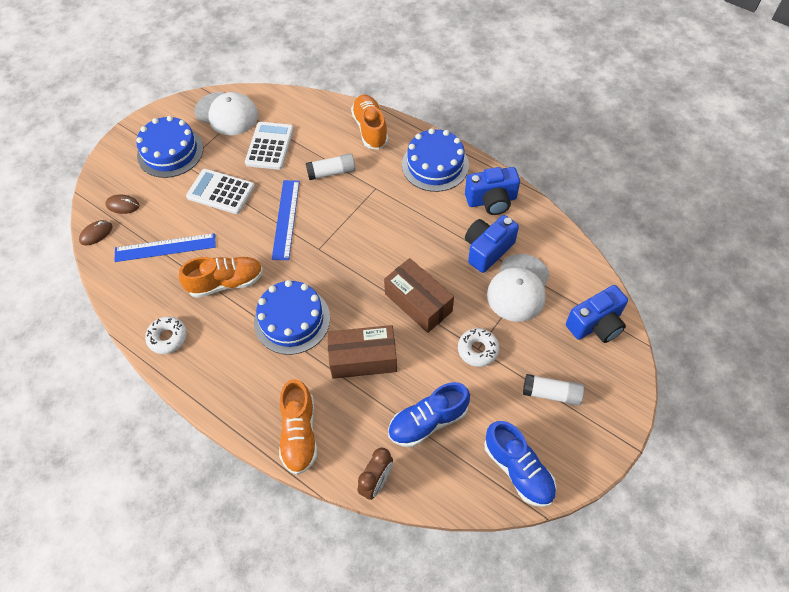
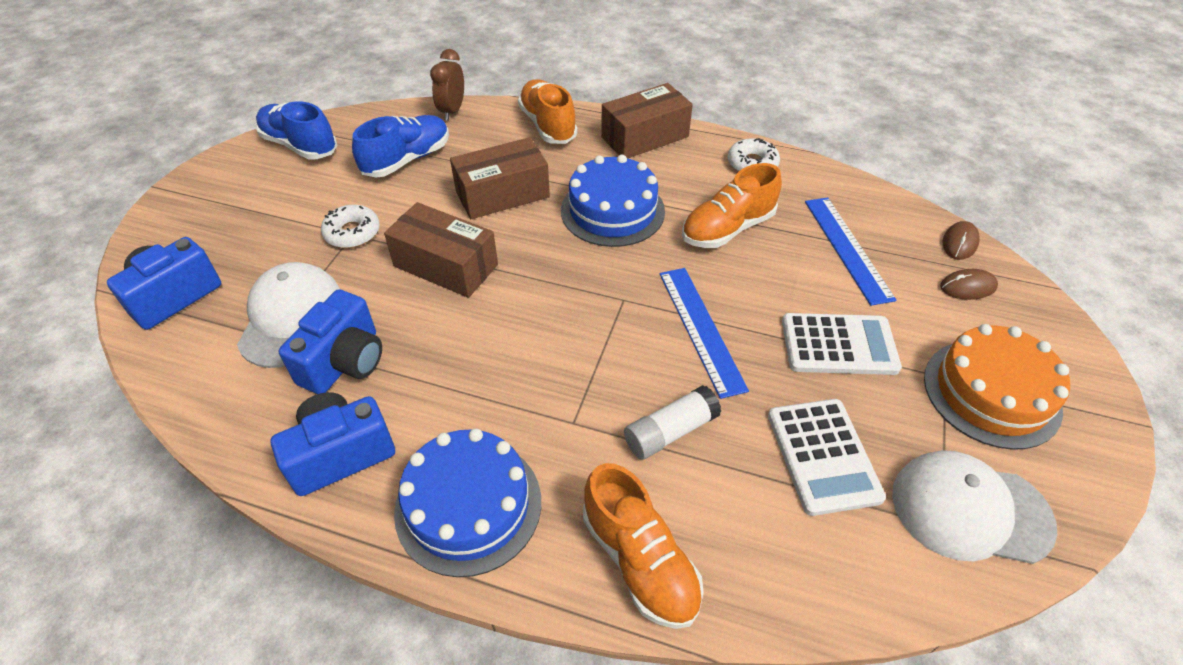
camera: 160 degrees right, 10 degrees down
(165, 248) = (847, 248): blue ruler -> blue ruler turned 75 degrees counterclockwise
(170, 152) = (991, 393): blue cake -> orange cake
(228, 393) = (645, 137): none -> brown box
(551, 393) = (253, 211): white glue stick -> none

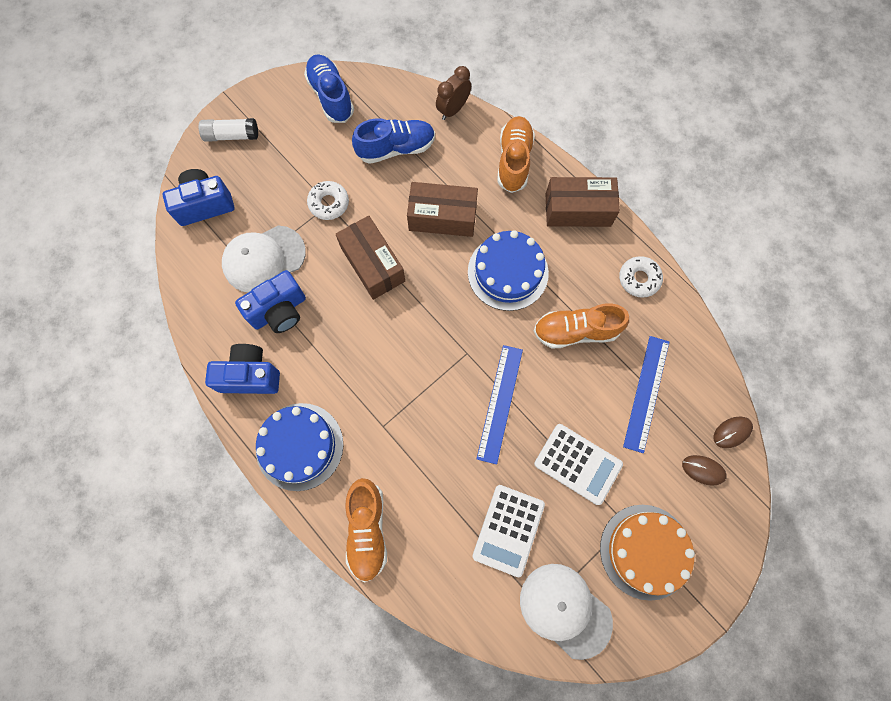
camera: 30 degrees right, 25 degrees up
(291, 317) = (264, 259): white cap -> white cap turned 150 degrees counterclockwise
(670, 431) = (433, 464): white glue stick -> white glue stick (232, 135)

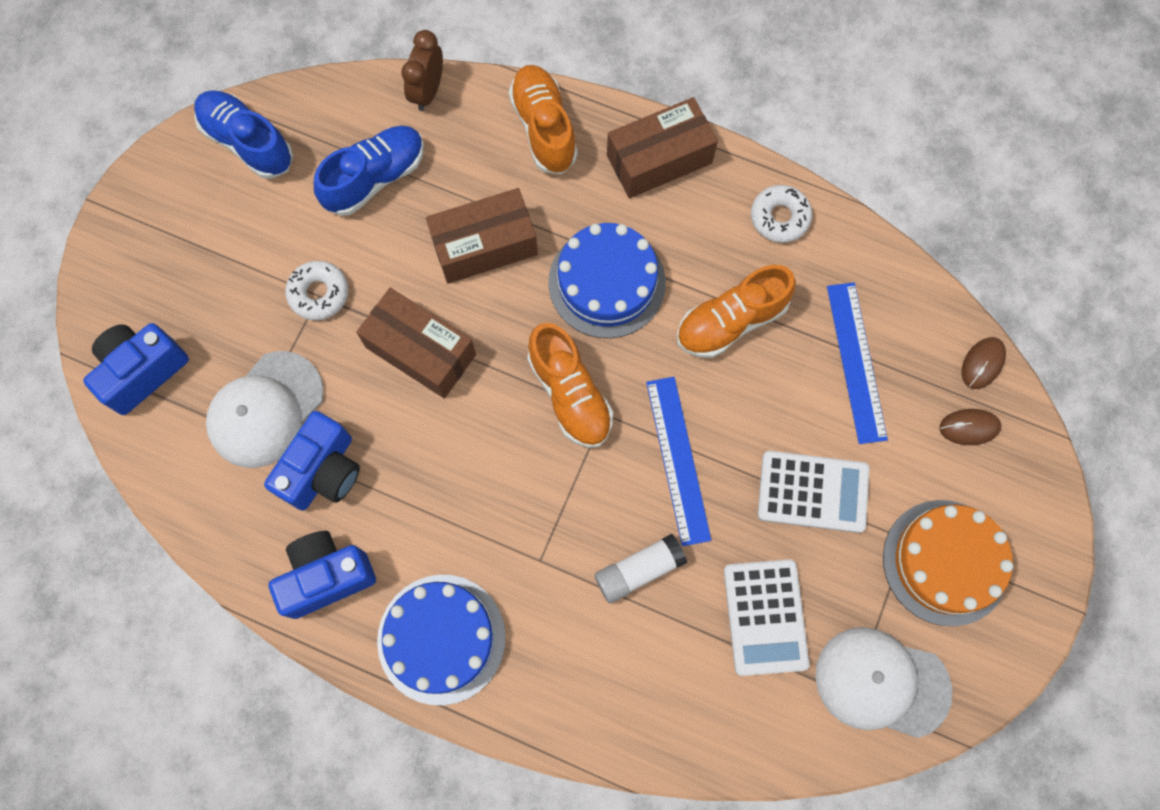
camera: 25 degrees left, 0 degrees up
(232, 135) = (132, 257): white glue stick -> white glue stick (639, 570)
(367, 529) = (584, 704): orange shoe -> orange shoe (570, 394)

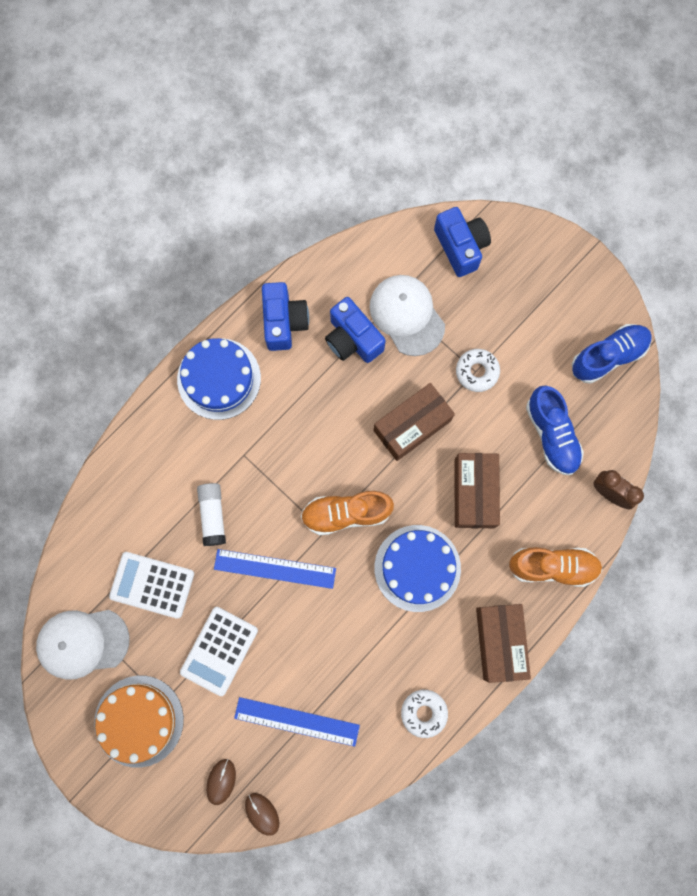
camera: 110 degrees right, 5 degrees up
(731, 321) = (358, 644): orange shoe -> none
(881, 682) = (82, 643): white cap -> white cap turned 135 degrees counterclockwise

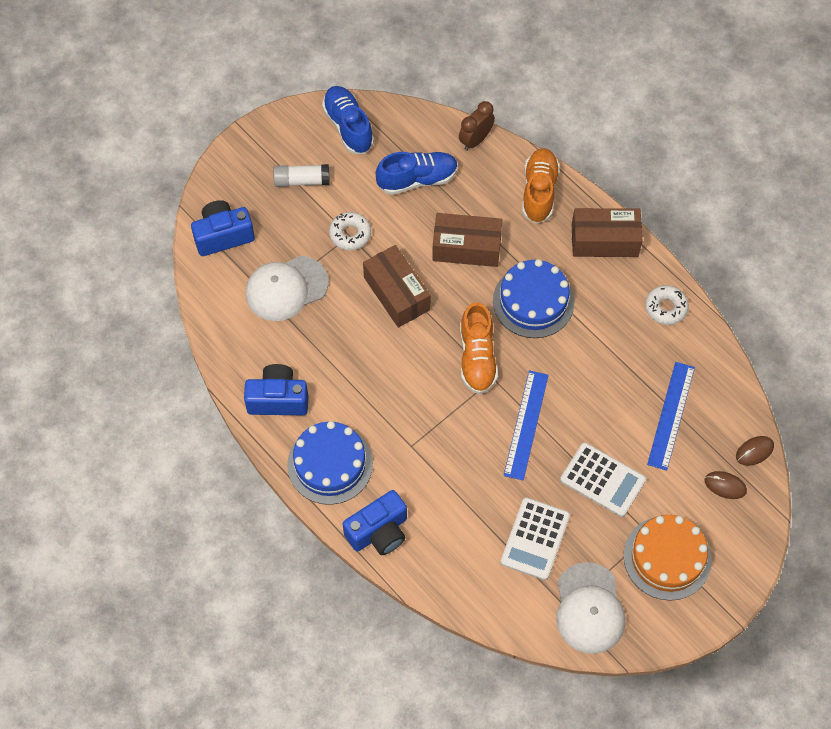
camera: 85 degrees left, 15 degrees down
(213, 515) = (469, 478): white glue stick -> white glue stick (302, 180)
(352, 339) = (304, 338): blue camera -> blue camera (379, 532)

